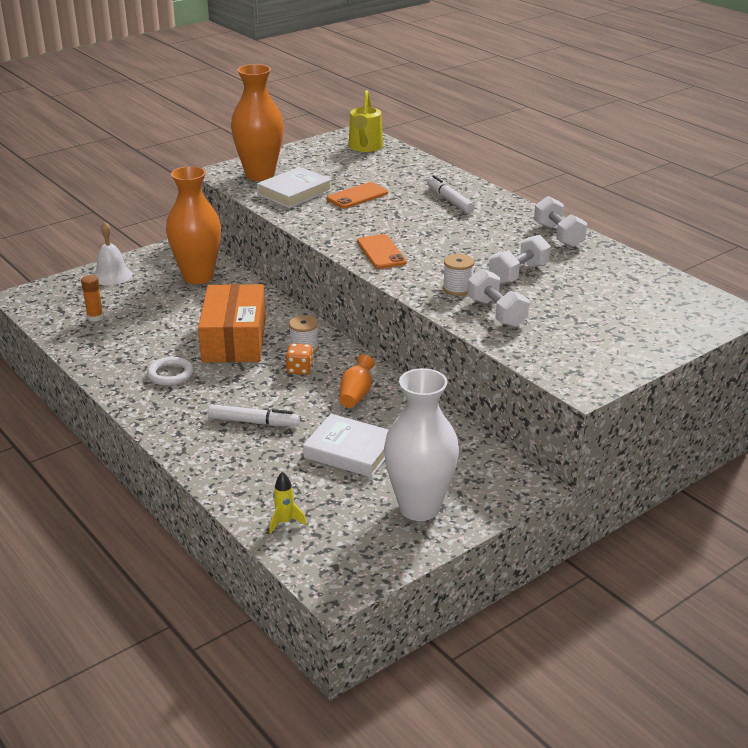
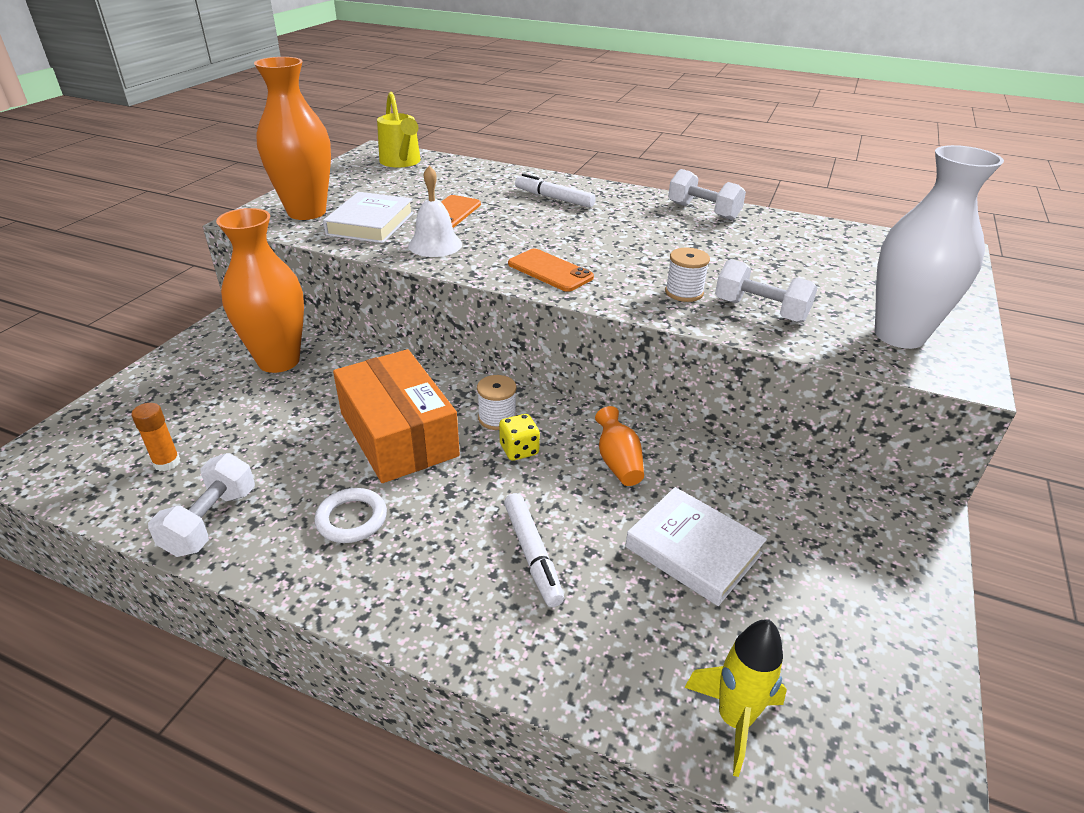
camera: 30 degrees left, 5 degrees up
(112, 275) = (151, 391): white bell -> white bell (435, 244)
(254, 422) = (532, 554): white marker -> white marker turned 90 degrees clockwise
(285, 522) = (734, 719): yellow rocket -> yellow rocket, size x1.59
(300, 369) = (519, 450): orange dice -> yellow dice
(350, 451) = (693, 550): white book -> white book turned 45 degrees clockwise
(419, 508) = (859, 606): white vase -> white vase (899, 335)
(518, 274) = (721, 260): white dumbbell -> white dumbbell (211, 521)

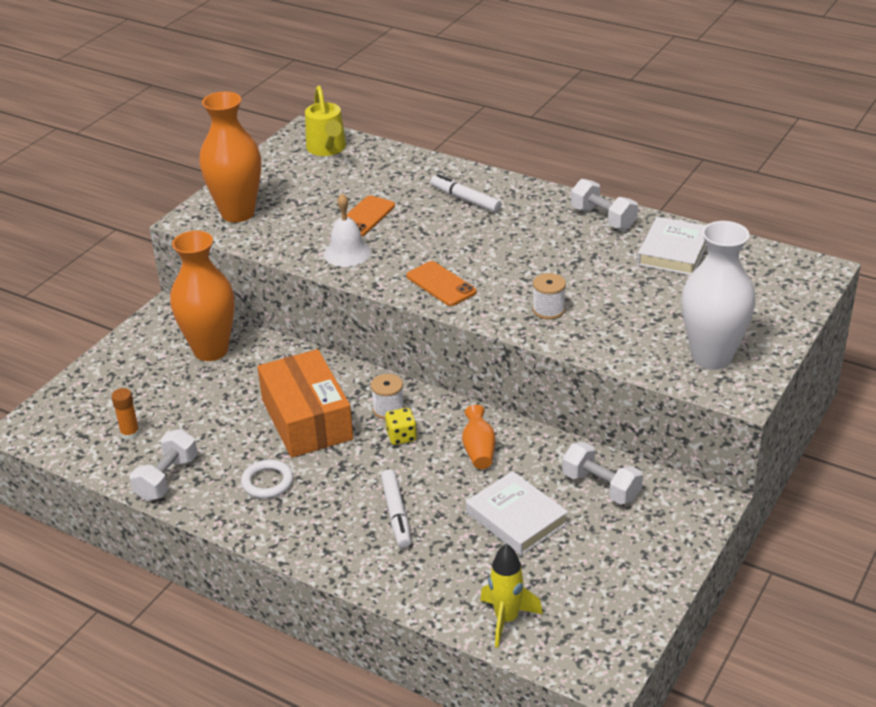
camera: 10 degrees right, 0 degrees up
(371, 224) = (293, 228): white book -> white book (674, 251)
(760, 310) = (606, 330): white dumbbell -> white dumbbell (601, 487)

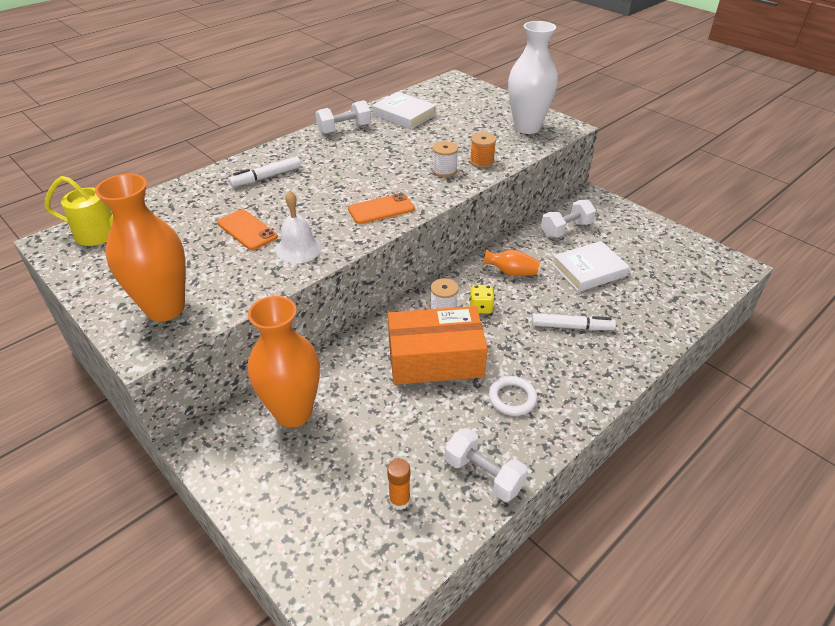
camera: 75 degrees left, 5 degrees up
(506, 619) = (688, 295): yellow rocket -> none
(589, 334) = (481, 161): none -> orange spool

